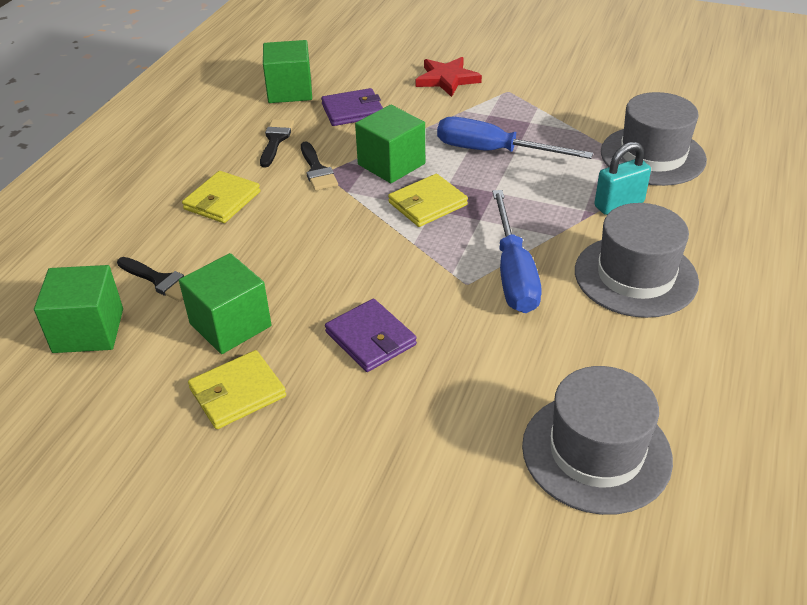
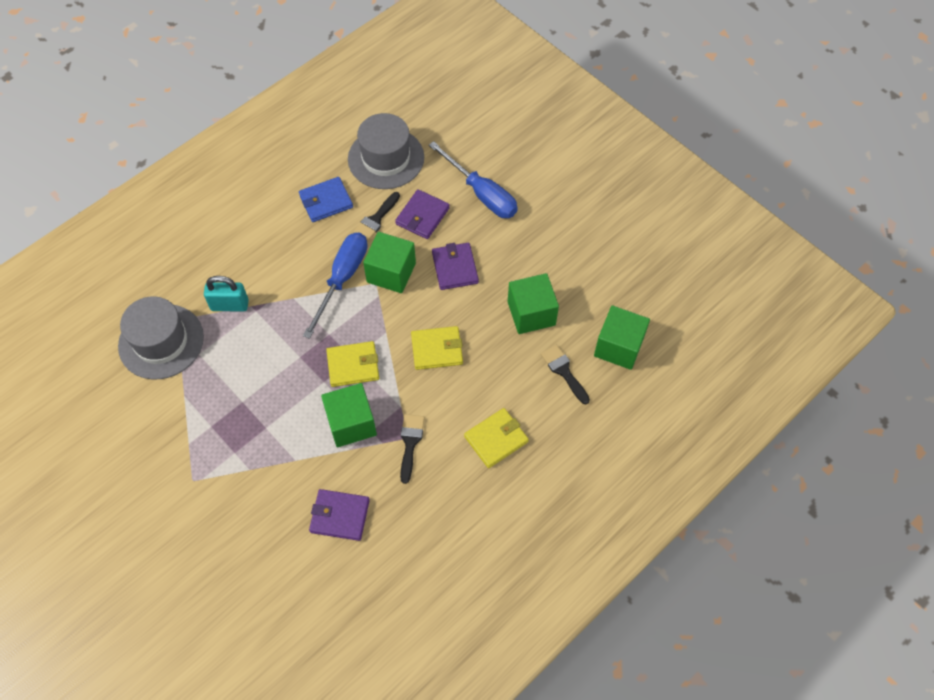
camera: 155 degrees left, 20 degrees up
(237, 393) = (543, 263): yellow wallet -> yellow wallet (437, 349)
(275, 140) = (424, 502): black brush -> black brush (376, 219)
(290, 91) = (377, 580): green cube -> green cube (391, 273)
(447, 79) = (229, 526): red star -> none
(466, 387) = (422, 216): none -> purple wallet
(493, 151) = (267, 402): blue screwdriver -> blue screwdriver (481, 194)
(624, 351) = (326, 201): none -> blue wallet
(635, 276) = (274, 245): grey hat -> none

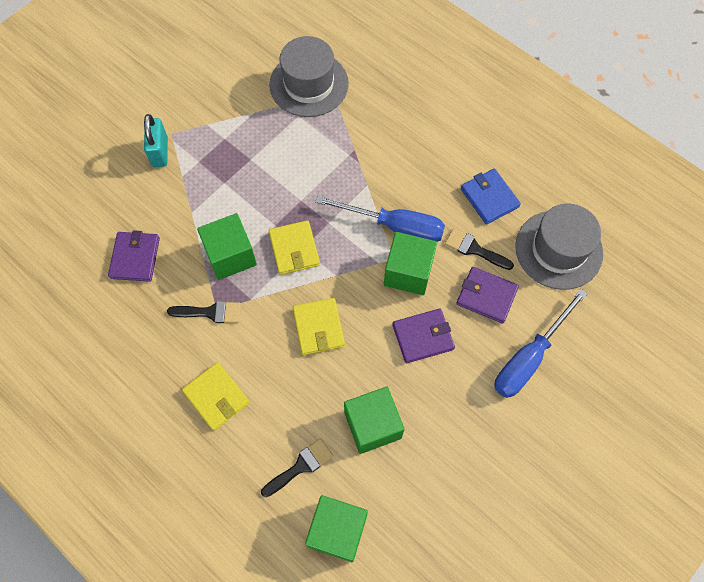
camera: 85 degrees right, 5 degrees up
(230, 305) = (353, 132): turquoise padlock -> turquoise padlock (160, 152)

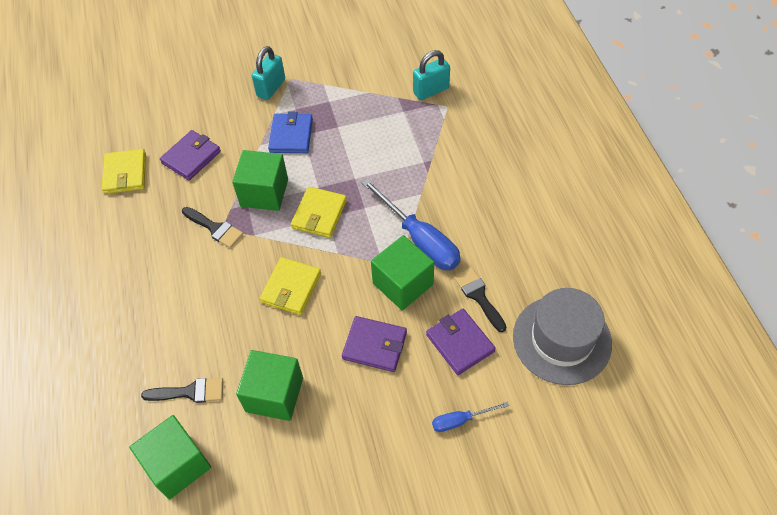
camera: 35 degrees right, 10 degrees down
(216, 397) = (168, 296): yellow wallet -> yellow wallet (125, 173)
(309, 84) = (431, 90): grey hat -> turquoise padlock
(489, 198) = (526, 259): blue wallet -> blue wallet (291, 135)
(529, 357) = (460, 420): blue screwdriver -> blue screwdriver, size x0.50

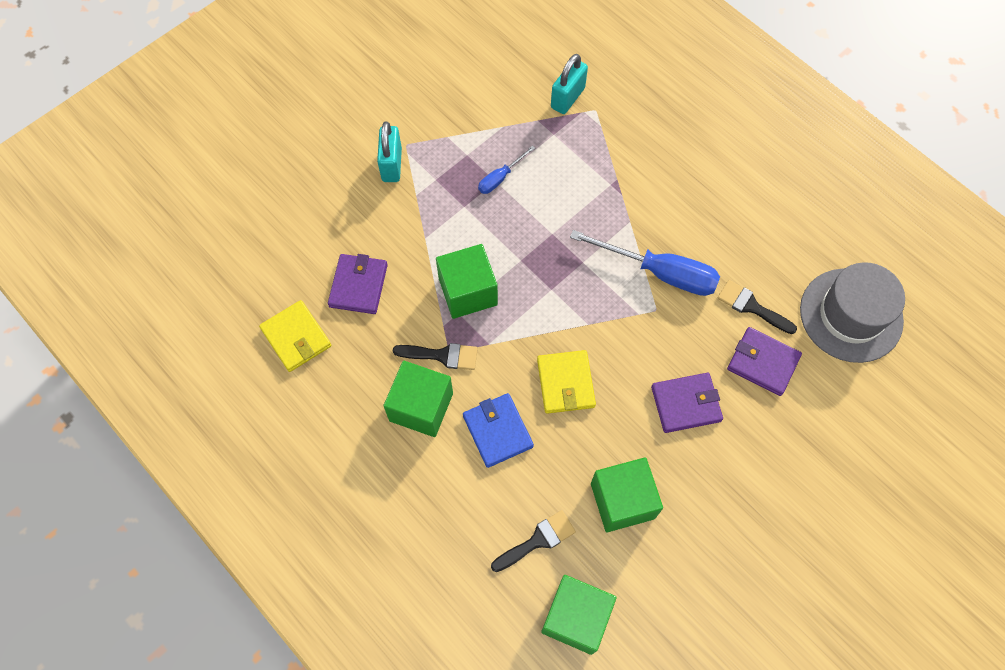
camera: 30 degrees left, 10 degrees up
(291, 135) = (452, 213): blue wallet -> blue wallet (497, 431)
(319, 214) = (542, 290): yellow wallet -> none
(403, 284) = (673, 327): green cube -> green cube (421, 407)
(460, 420) = (808, 438): blue screwdriver -> blue screwdriver (500, 178)

